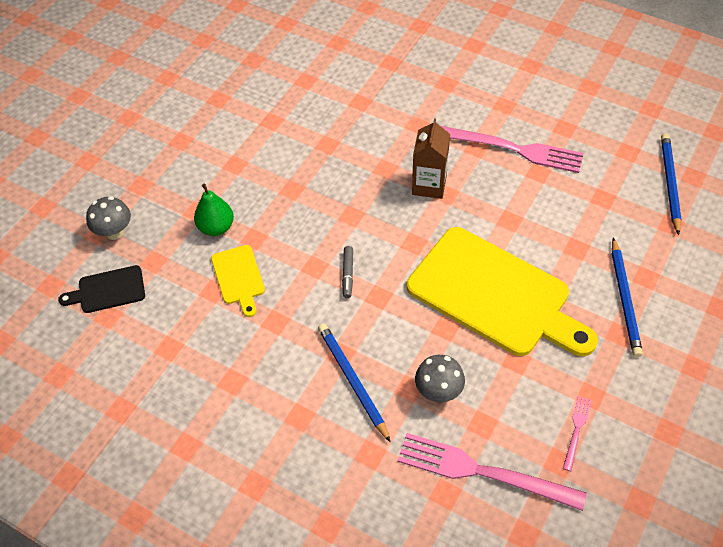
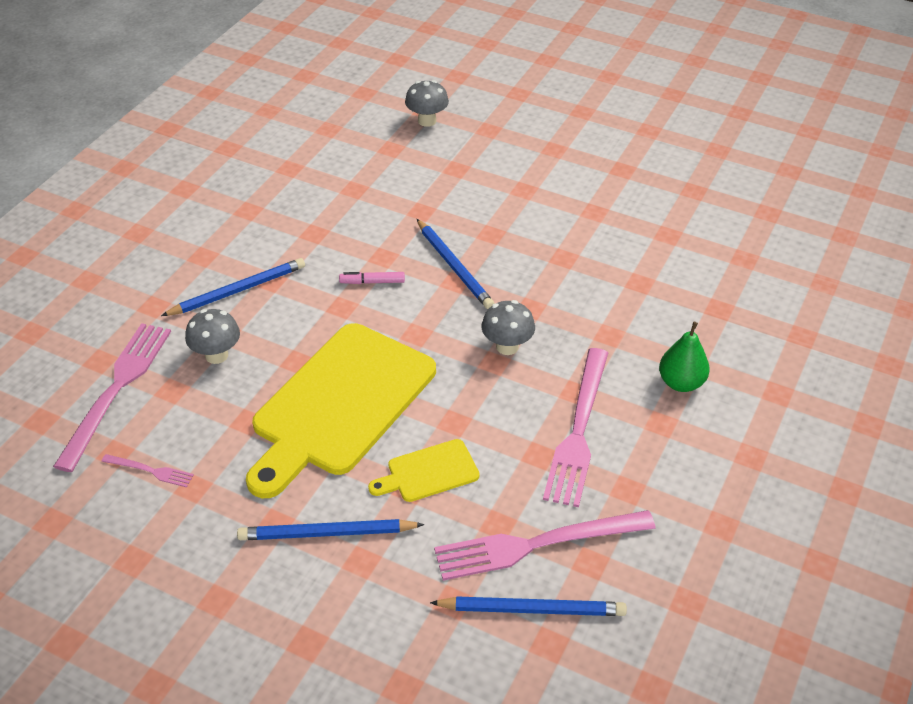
camera: 85 degrees right, 10 degrees down
(108, 290) = (357, 125): black cutting board -> none
(216, 227) = (435, 184): green pear -> green pear (681, 383)
(239, 277) = (370, 204): yellow cutting board -> yellow cutting board (428, 472)
(332, 216) = (454, 266): none -> blue pencil
(348, 274) = (372, 282): grey marker -> pink marker
(429, 185) = (507, 347): brown carton -> grey mushroom
(617, 178) = (537, 544): none -> pink fork

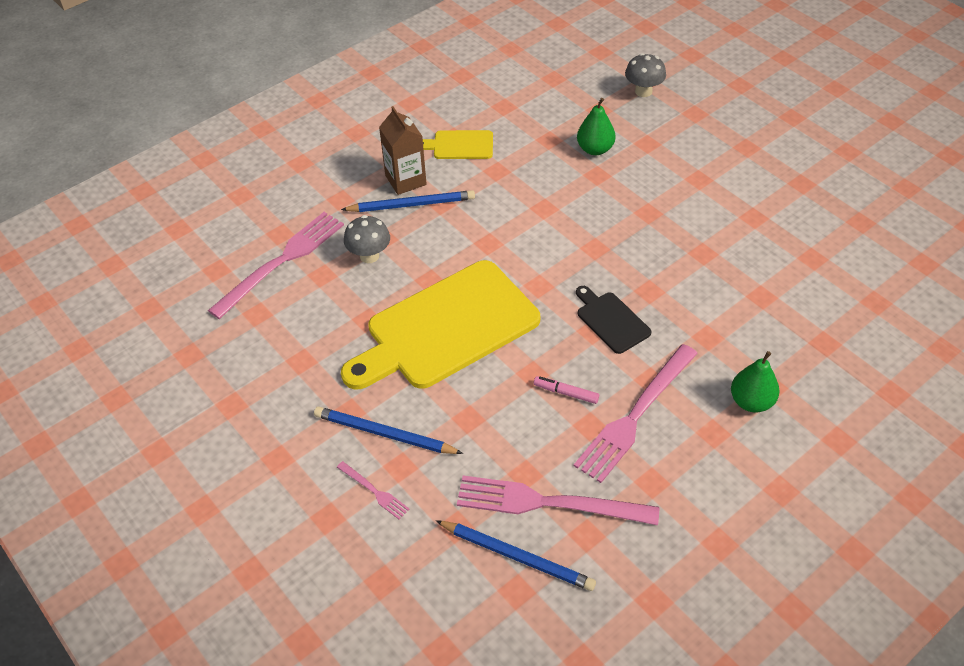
camera: 25 degrees right, 5 degrees up
(150, 471) = (276, 337): pink fork -> pink fork (374, 491)
(219, 267) = (405, 180): none -> brown carton
(372, 282) = (524, 228): pink marker -> pink marker (566, 393)
(406, 187) = (595, 149): none -> green pear
(428, 472) = (490, 410): yellow cutting board -> yellow cutting board (459, 145)
(454, 266) = (601, 234): blue pencil -> none
(507, 347) = (611, 320): grey mushroom -> black cutting board

